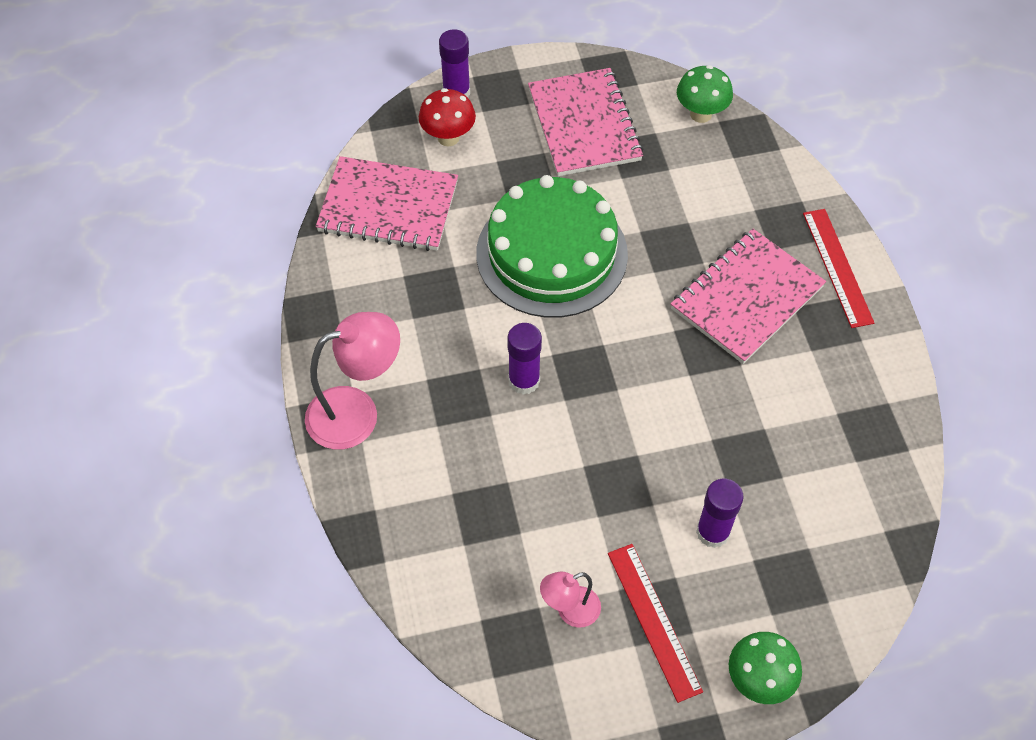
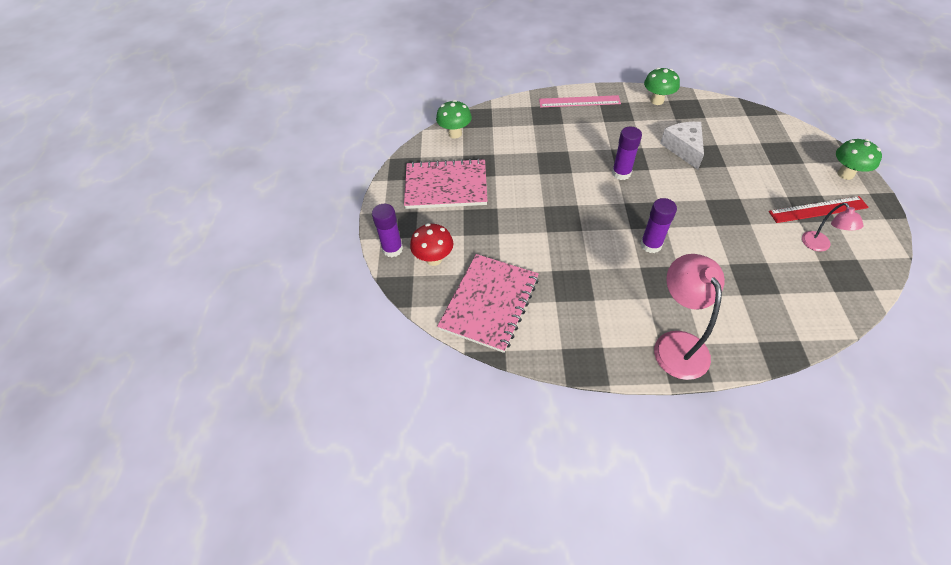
camera: 75 degrees left, 5 degrees down
(551, 254) = (550, 217): green cake -> none
(713, 532) = (755, 176): purple glue stick -> purple glue stick (621, 173)
(746, 298) = (596, 138): pink notebook -> none
(756, 425) = (683, 148): none -> white cheese
(837, 267) = (579, 101): red ruler -> pink ruler
(879, 384) = (657, 101): none -> green mushroom

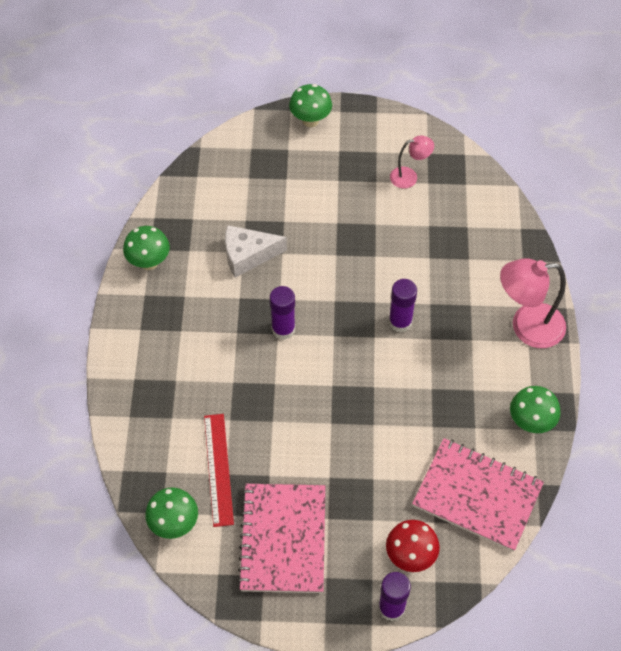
camera: 90 degrees left, 5 degrees up
(568, 345) = (530, 422): none -> green mushroom
(579, 101) = (132, 353): pink ruler -> none
(818, 209) = (360, 161): red ruler -> red ruler (218, 469)

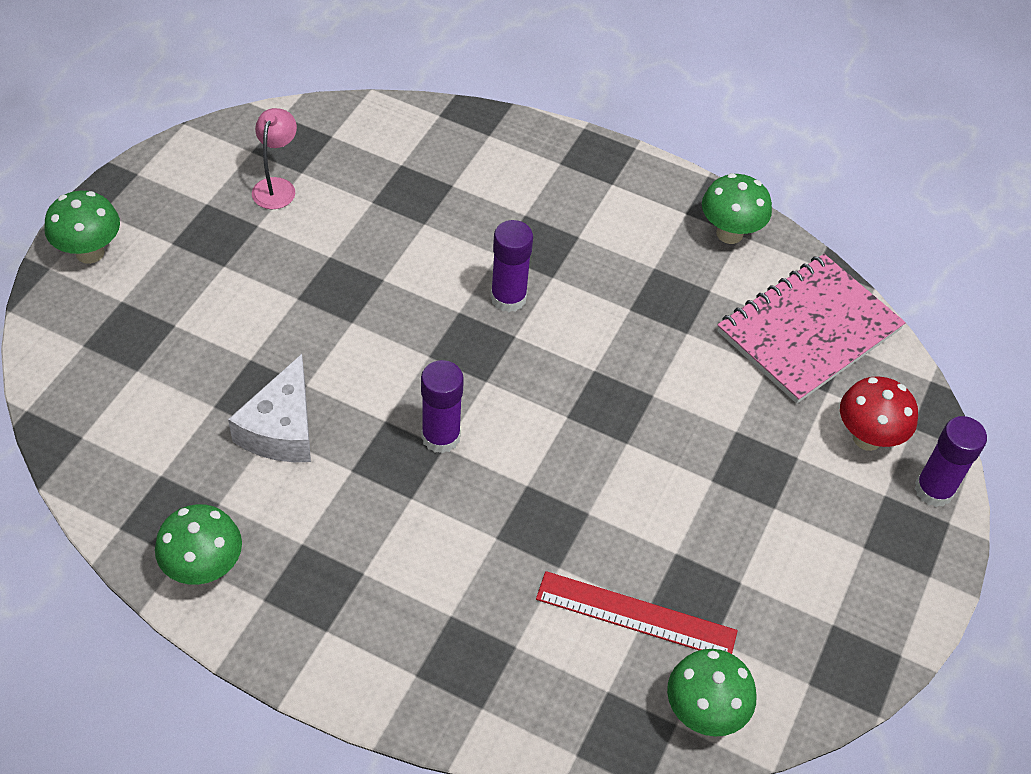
camera: 70 degrees left, 5 degrees down
(283, 539) = (785, 576): pink notebook -> none
(527, 327) = (590, 175): pink lamp -> none

